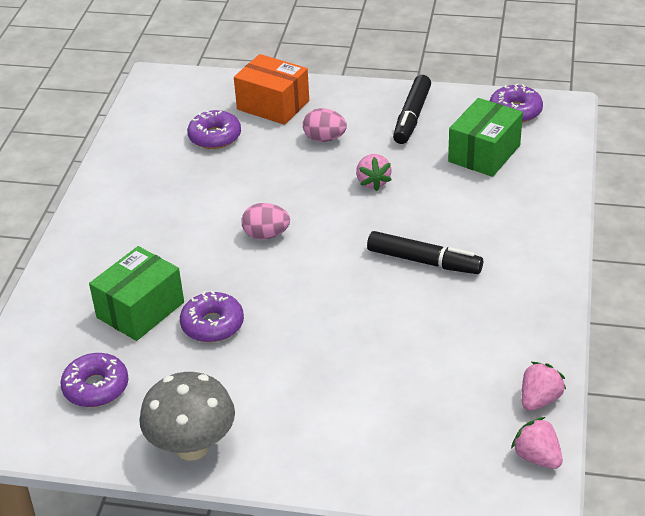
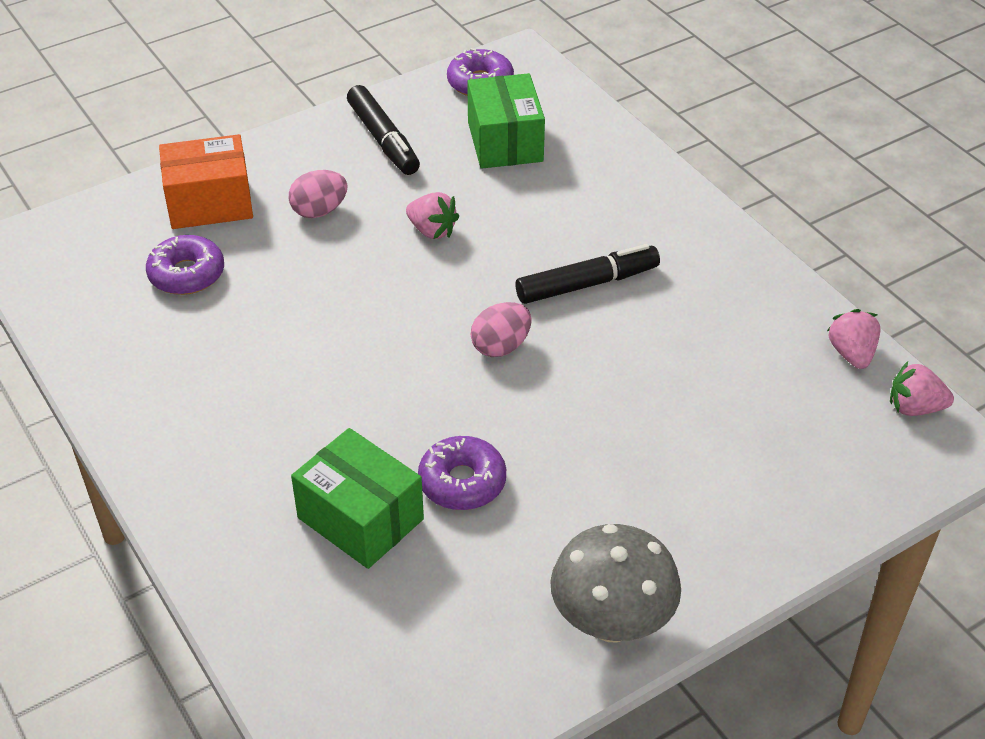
camera: 45 degrees left, 5 degrees up
(96, 387) = (425, 636): purple donut -> none
(140, 310) = (360, 518): green box -> green box turned 45 degrees counterclockwise
(266, 235) = (392, 351): pink egg -> pink egg (501, 346)

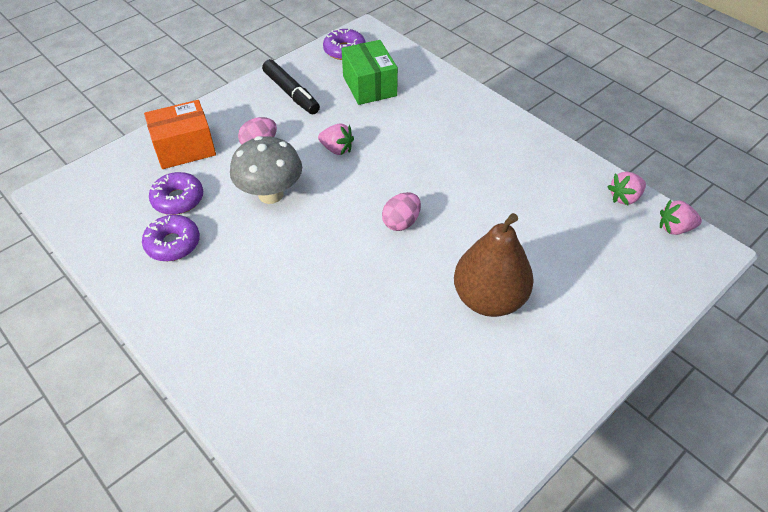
camera: 10 degrees left, 5 degrees up
(360, 518) = (336, 361): green box -> none
(462, 482) = (399, 323): purple donut -> purple donut (173, 244)
(586, 284) = (445, 172): black marker -> none
(600, 468) = (489, 299): none -> brown pear
(611, 623) = (528, 413): grey mushroom -> grey mushroom (270, 194)
(851, 354) = (624, 197): pink strawberry -> pink strawberry turned 105 degrees counterclockwise

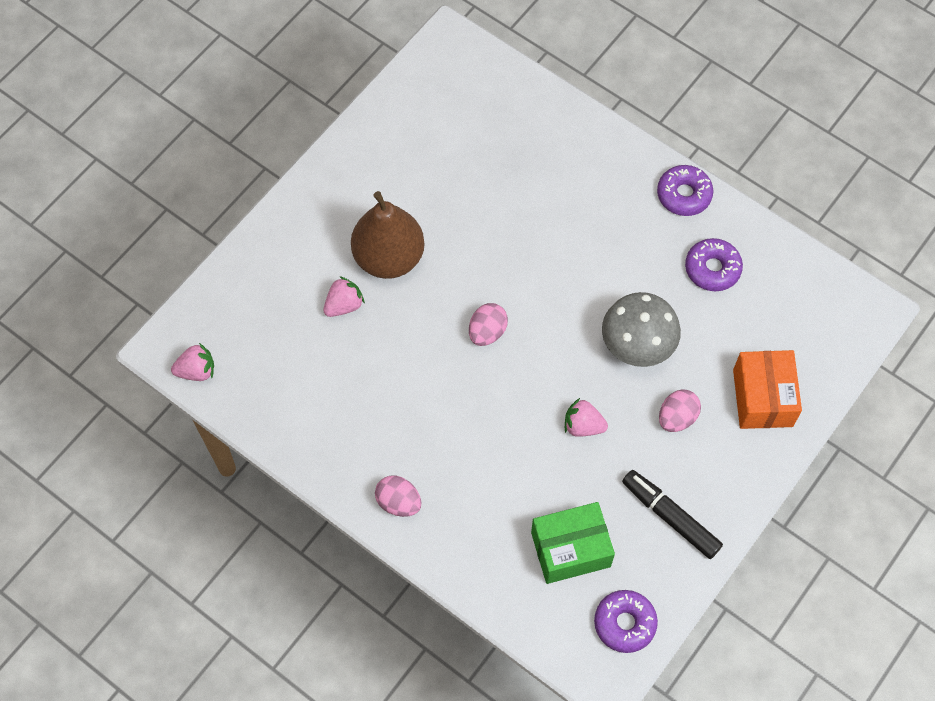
camera: 170 degrees right, 15 degrees up
(178, 199) = (734, 323): purple donut -> purple donut (684, 195)
(184, 148) = (762, 398): orange box -> orange box turned 60 degrees counterclockwise
(369, 86) = (570, 549): green box -> green box turned 75 degrees counterclockwise
(493, 123) = (398, 502): none -> pink egg
(624, 197) = (245, 405): pink strawberry -> pink strawberry (344, 305)

